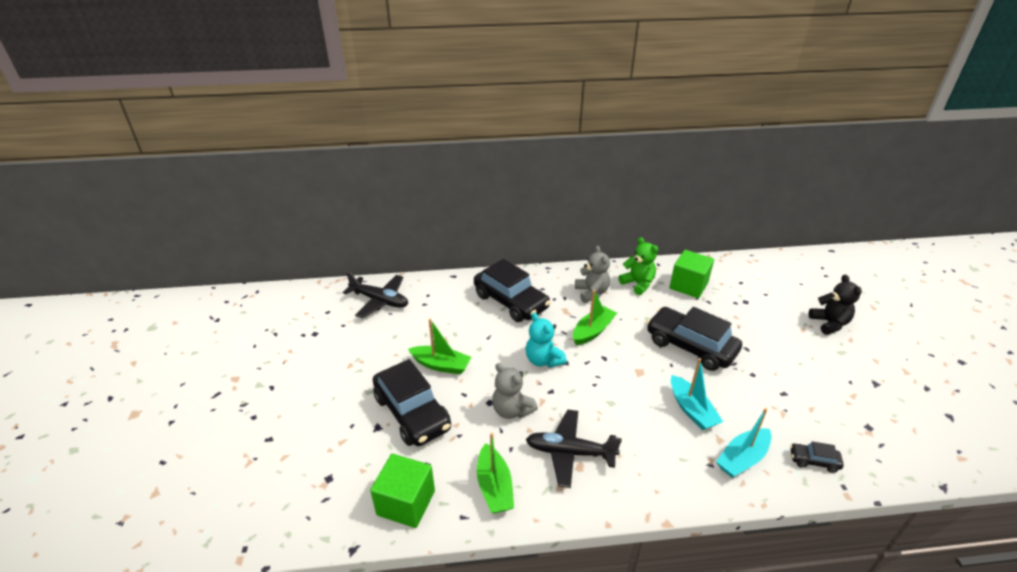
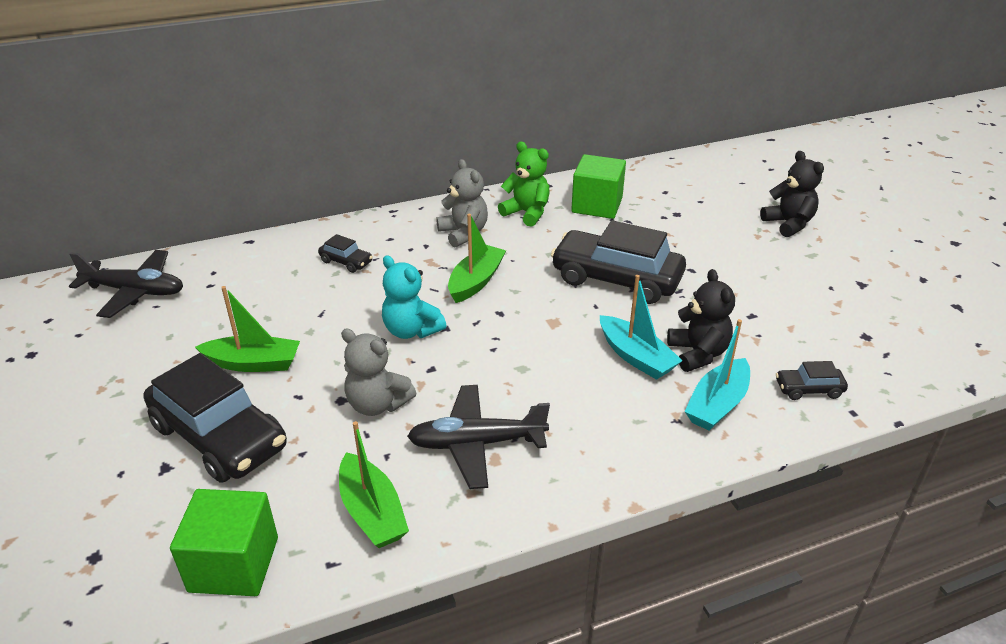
camera: 15 degrees left, 0 degrees up
(511, 301) = (346, 262): black car -> black car, size x0.44
(737, 416) = (698, 353): none -> black teddy bear

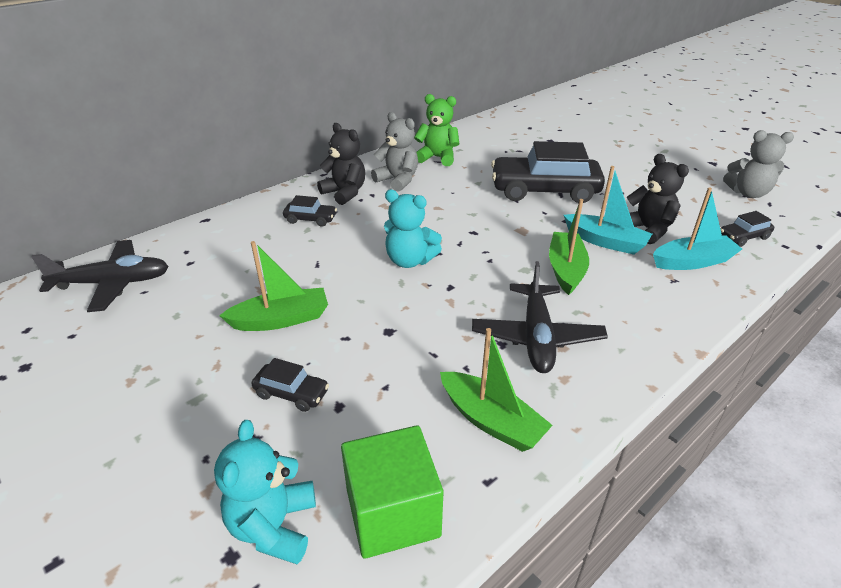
camera: 20 degrees left, 0 degrees up
(138, 544) = (274, 526): none -> turquoise teddy bear
(219, 436) = (292, 393): black car -> black car, size x0.44
(377, 404) = (425, 326): grey teddy bear -> grey teddy bear (748, 193)
(476, 281) = (435, 213): green boat -> green boat (566, 269)
(476, 443) = (536, 337): black plane -> black plane turned 60 degrees counterclockwise
(597, 205) = (487, 144): green cube -> none
(717, 404) = (692, 262): turquoise boat -> turquoise boat turned 120 degrees counterclockwise
(788, 224) = (632, 134): black teddy bear -> black teddy bear (345, 193)

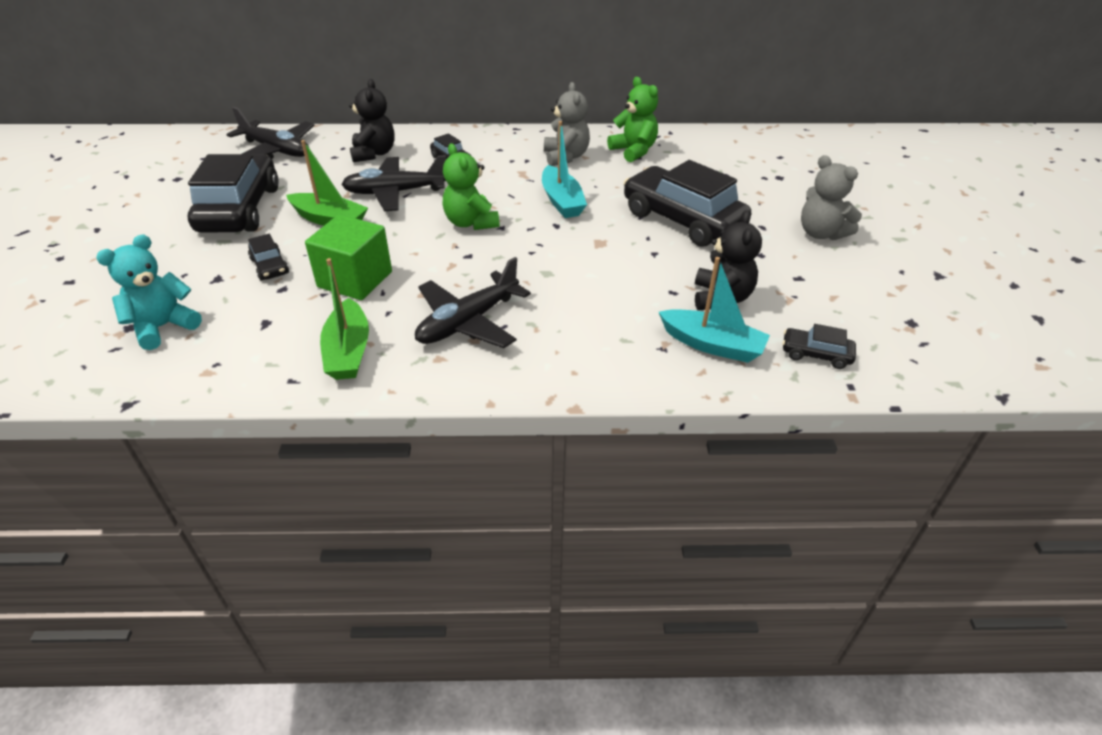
camera: 40 degrees right, 5 degrees up
(164, 358) = (239, 209): none -> black car
(304, 266) = (395, 192): none -> black plane
(345, 193) = (507, 150): black teddy bear -> black teddy bear (374, 153)
(392, 513) = (220, 360): green cube -> green cube (355, 279)
(409, 260) = (471, 223): turquoise teddy bear -> green teddy bear
(566, 269) = (579, 290): green boat -> none
(605, 241) = (658, 287): turquoise boat -> turquoise boat (562, 201)
(748, 193) = (916, 321): grey teddy bear -> grey teddy bear (821, 233)

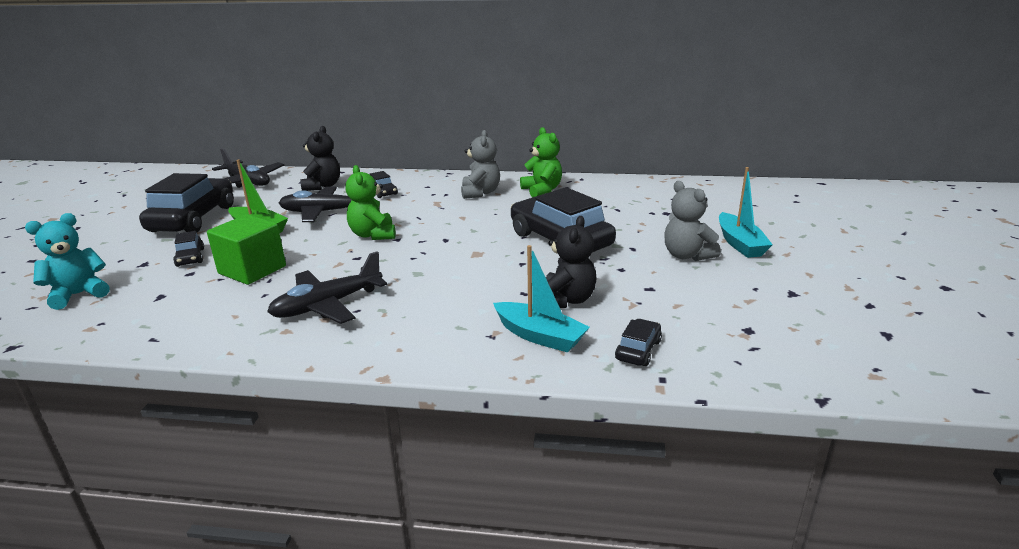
camera: 10 degrees right, 15 degrees down
(348, 351) = (213, 320): green boat -> none
(562, 201) = (459, 223): turquoise boat -> turquoise boat (740, 243)
(816, 354) = (638, 350): black car -> black car turned 90 degrees clockwise

